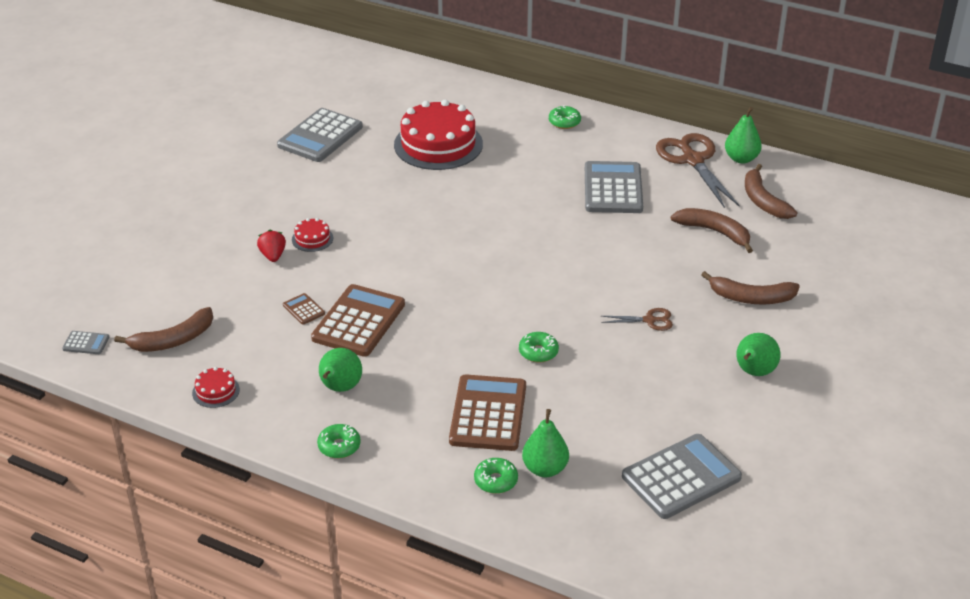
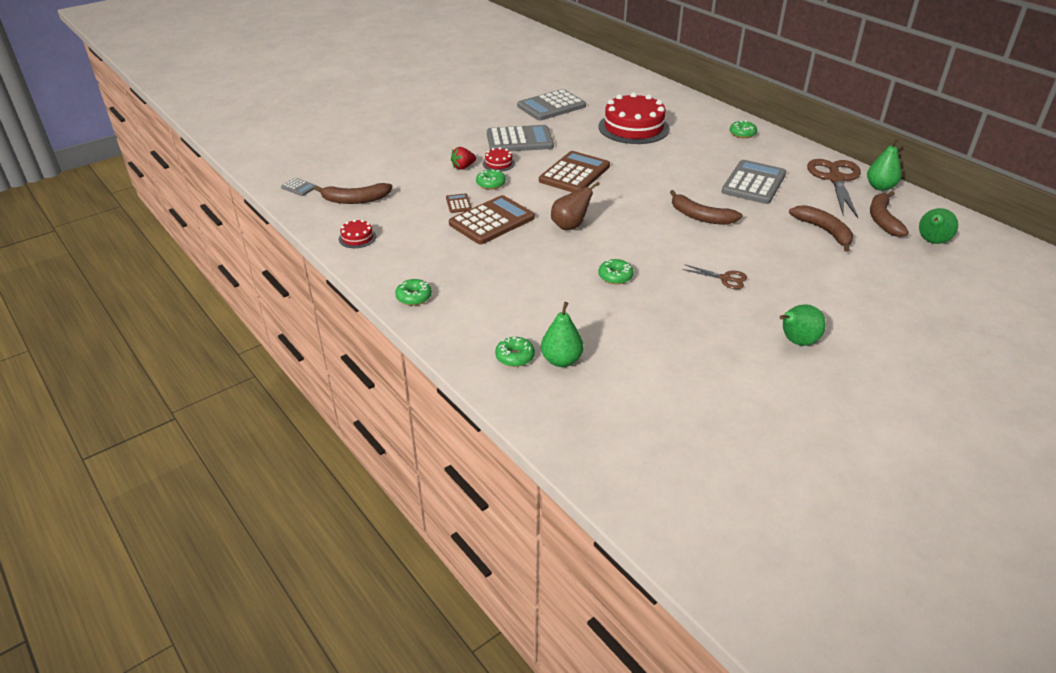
camera: 25 degrees right, 0 degrees up
(273, 256) = (463, 167): red strawberry -> red strawberry turned 135 degrees counterclockwise
(322, 271) = (491, 184): none -> green donut
(340, 388) = (445, 259): green pear -> green pear (931, 242)
(451, 302) = (570, 226): none -> brown pear
(488, 414) = (544, 308): brown calculator -> brown calculator (574, 173)
(681, 477) = (676, 403): grey calculator -> grey calculator (519, 140)
(751, 298) = (828, 285): brown banana -> brown banana (700, 216)

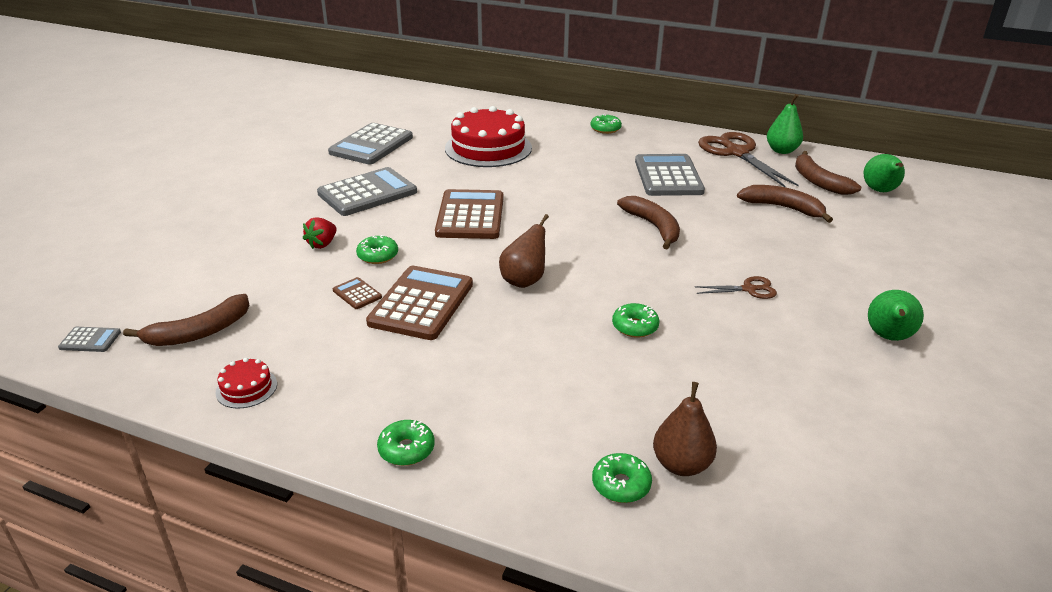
camera: 30 degrees left, 5 degrees down
(498, 163) = (365, 227): red cake -> none
(561, 360) = (681, 465): green pear -> brown pear
(700, 216) = (653, 227): brown banana -> brown banana turned 120 degrees counterclockwise

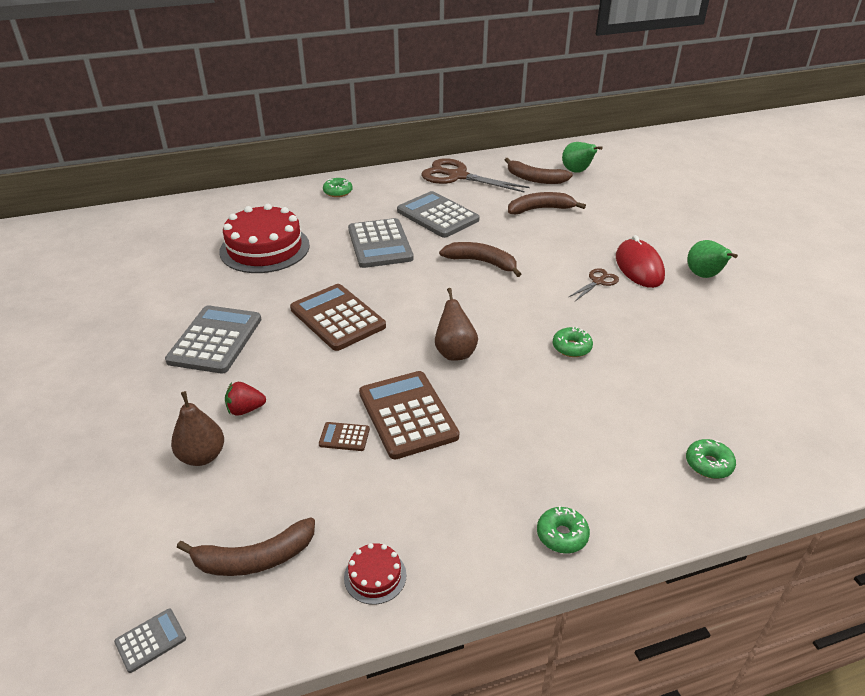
camera: 40 degrees left, 5 degrees up
(199, 332) = (254, 558): brown banana -> brown banana turned 60 degrees clockwise
(322, 244) = (245, 410): red strawberry -> red strawberry turned 90 degrees clockwise
(371, 145) = (148, 291): grey calculator -> grey calculator (380, 244)
(378, 256) = (312, 393): green donut -> none
(681, 465) = (719, 428): brown pear -> brown pear (202, 456)
(782, 150) = (483, 163): green pear -> none
(817, 297) = (639, 267): none -> red mouse

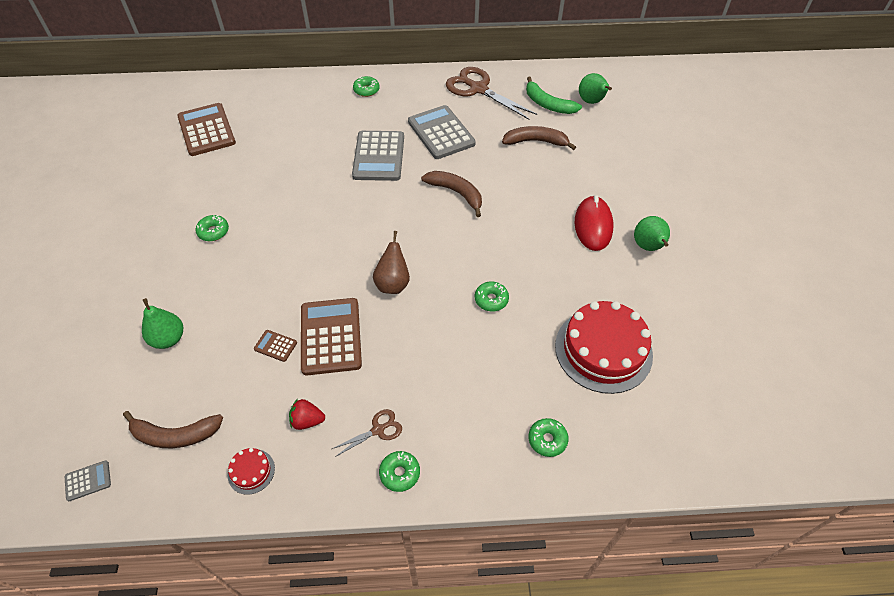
camera: 15 degrees right, 15 degrees up
(202, 456) = (168, 339): brown pear -> green pear
(215, 340) = (213, 232): grey calculator -> green donut
(245, 410) = (213, 304): red strawberry -> red strawberry (307, 421)
(265, 248) = (283, 143): red cake -> red cake (603, 350)
(337, 318) = (314, 229): brown calculator -> brown calculator (206, 130)
(535, 179) = (547, 104): brown banana -> green banana
(598, 282) = (548, 234): brown scissors -> brown scissors (378, 430)

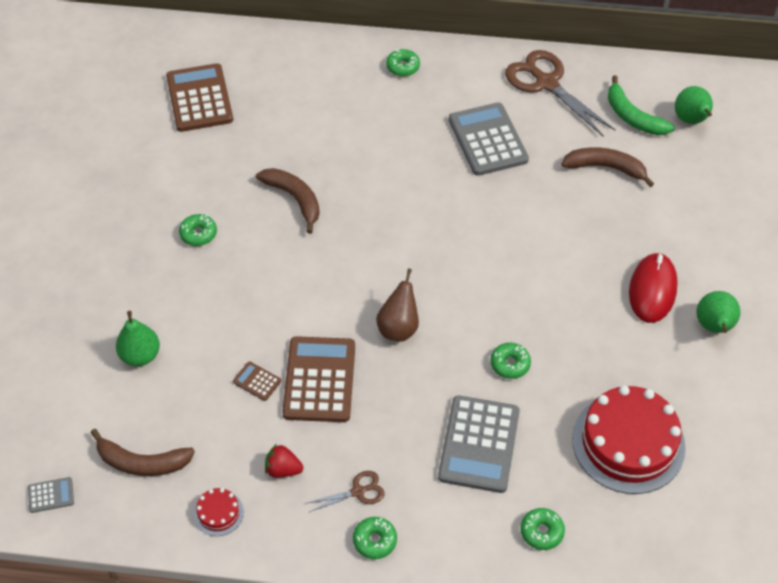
camera: 10 degrees right, 0 degrees up
(379, 156) = (405, 162): grey calculator -> grey calculator (479, 444)
(456, 193) = (493, 224): brown banana -> brown banana (294, 199)

